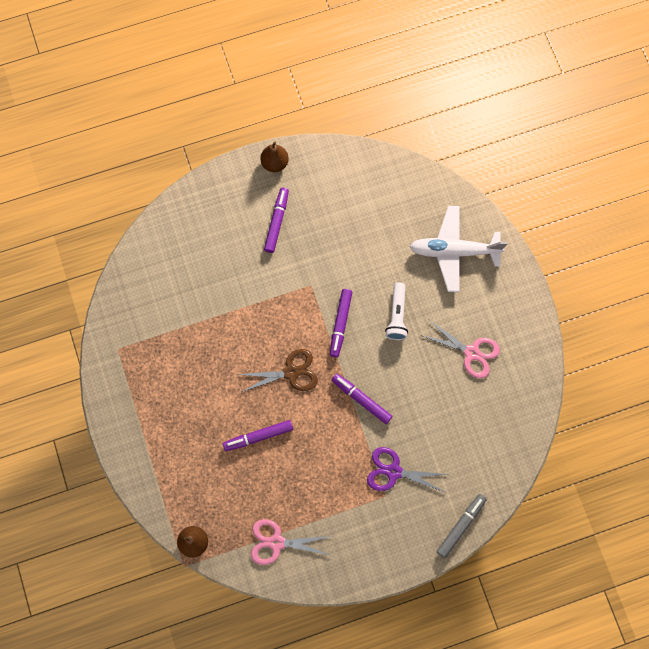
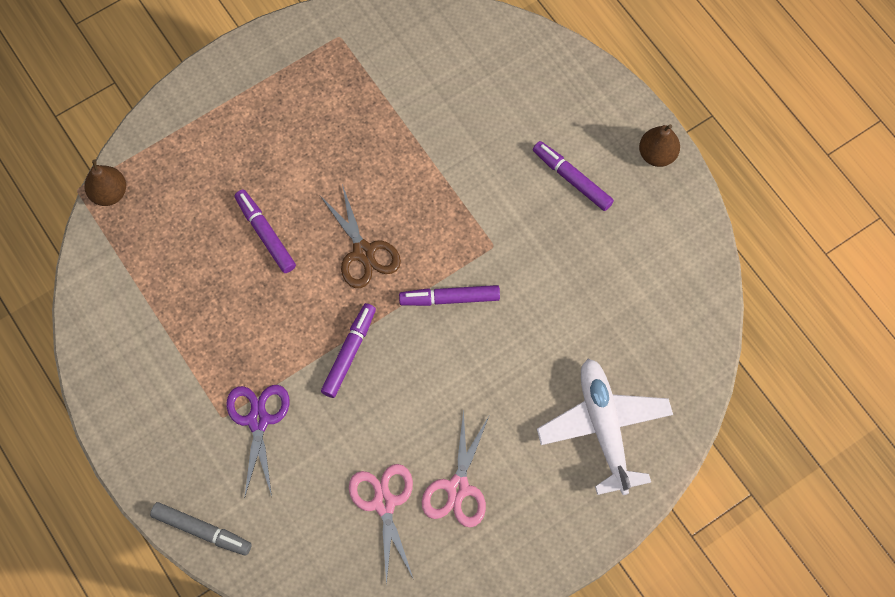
camera: 75 degrees right, 5 degrees down
(276, 222) = (572, 179): purple marker -> purple marker turned 135 degrees counterclockwise
(277, 542) = (129, 293): pink scissors -> pink scissors (384, 503)
(397, 315) = (483, 371): white flashlight -> none

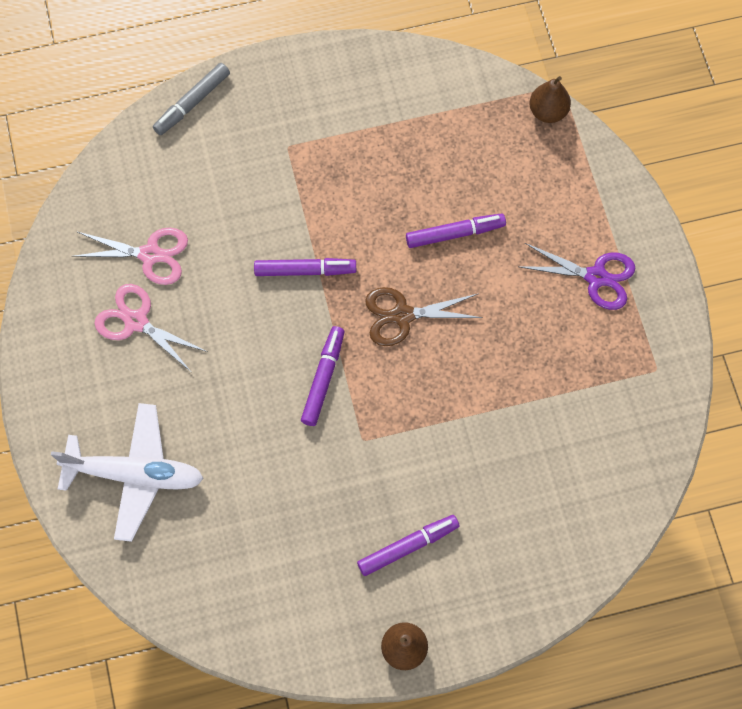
camera: 110 degrees right, 0 degrees up
(258, 420) = (272, 174): purple scissors -> purple scissors (596, 277)
(349, 352) = (305, 270): purple marker -> purple marker turned 45 degrees counterclockwise

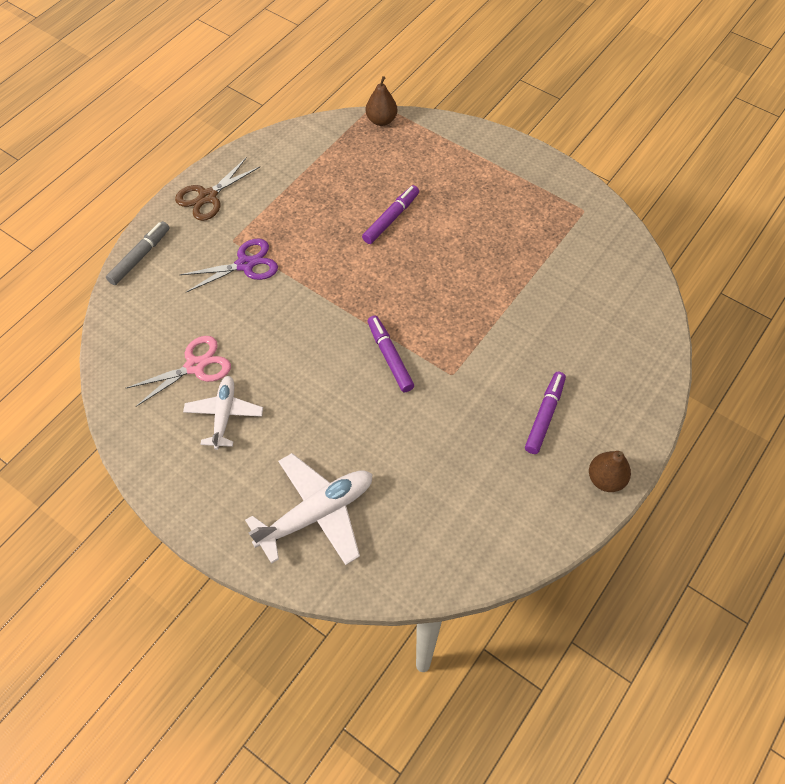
camera: 40 degrees left, 10 degrees down
(136, 321) = (224, 415): pink scissors -> white plane
(192, 103) = (140, 257): grey marker -> grey marker turned 150 degrees counterclockwise
(305, 270) = (314, 303): purple marker -> none
(403, 315) = (404, 285): brown scissors -> brown scissors (208, 197)
(596, 277) = (499, 186): purple scissors -> purple scissors (245, 264)

